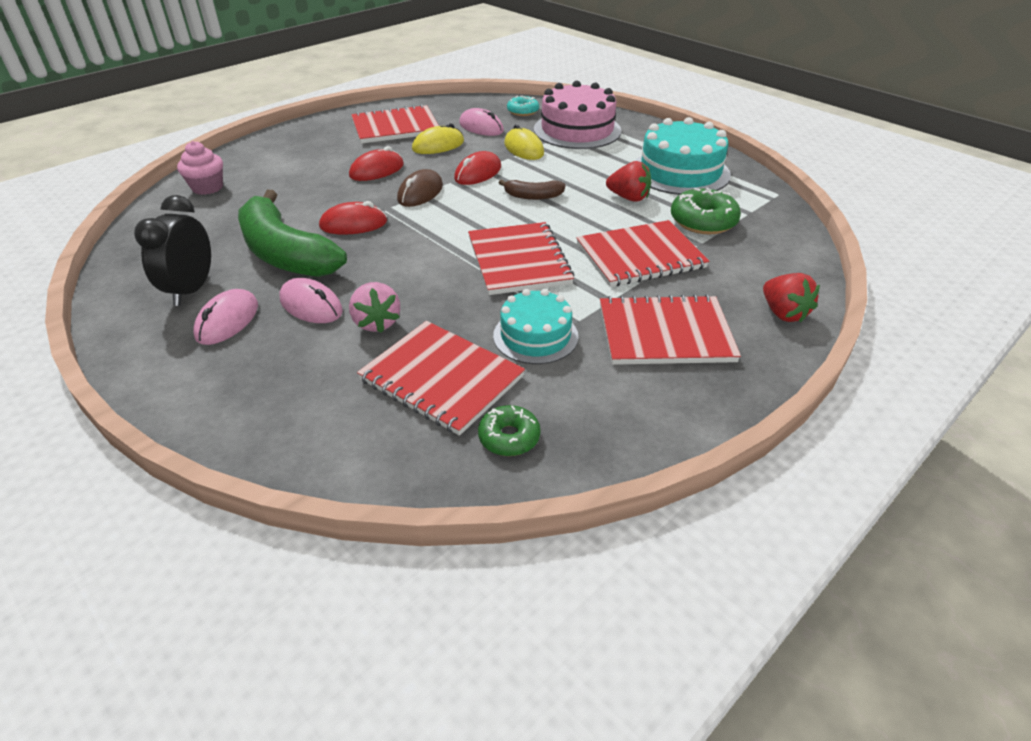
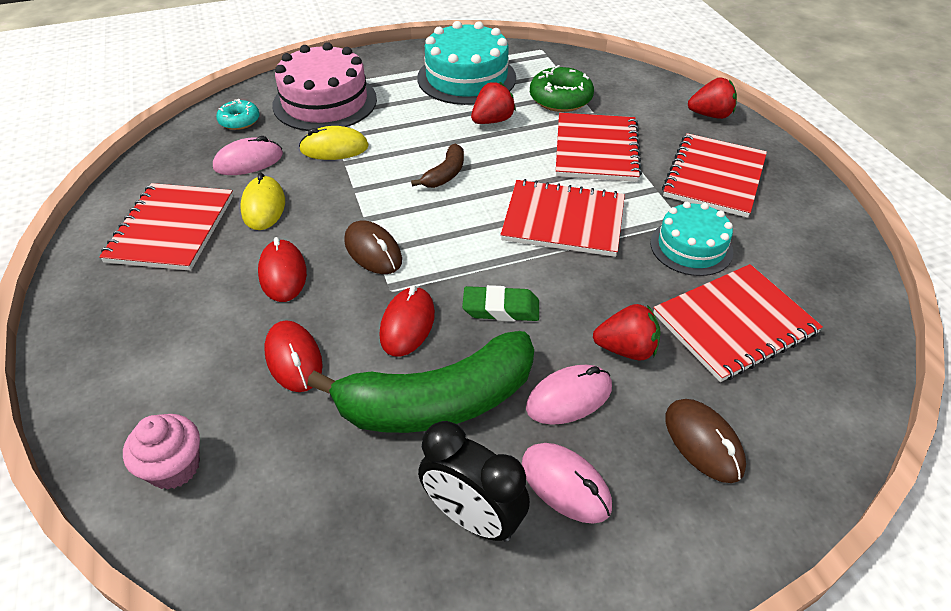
camera: 65 degrees left, 5 degrees up
(288, 380) = (703, 442): none -> brown mouse
(376, 322) = (626, 349): pink strawberry -> red strawberry
(391, 256) = (501, 308): none -> green eraser
(478, 173) = (362, 196): red mouse -> red mouse (294, 359)
(509, 437) = (824, 303): green donut -> none

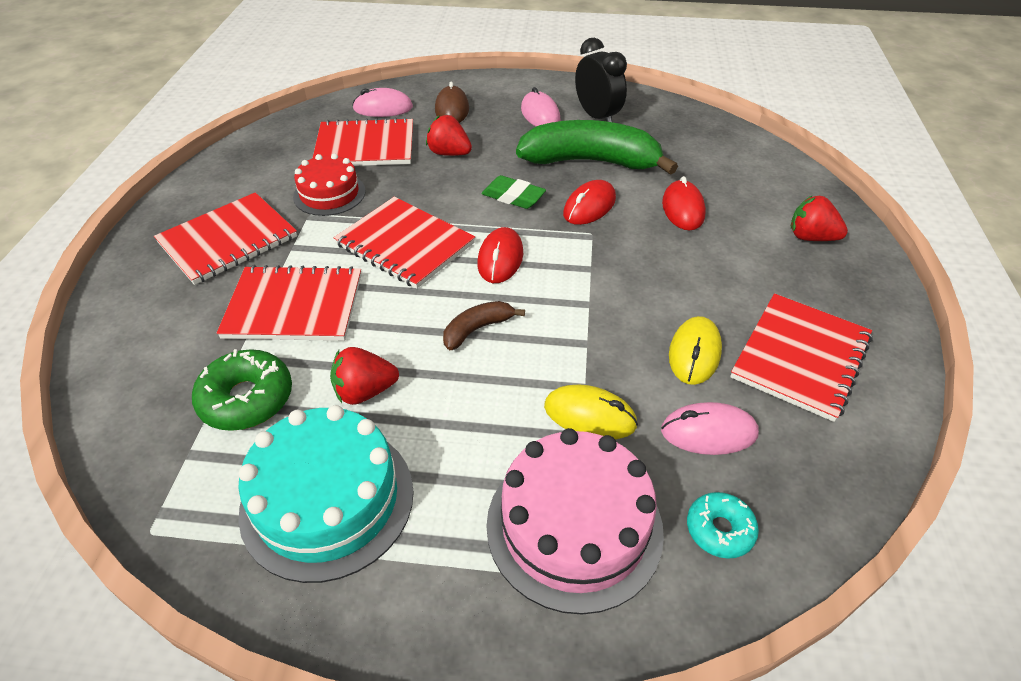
camera: 155 degrees left, 0 degrees up
(174, 467) = (768, 175): pink cupcake -> none
(283, 274) = (682, 273): red mouse -> red mouse (500, 259)
(373, 251) = (593, 269): brown mouse -> none
(569, 398) = (507, 143): pink mouse -> pink mouse (383, 108)
(596, 149) = (294, 306): red notebook -> red notebook turned 60 degrees clockwise
(691, 247) = (329, 194): turquoise cake -> red cake
(710, 115) = (122, 308): red strawberry -> red strawberry (811, 237)

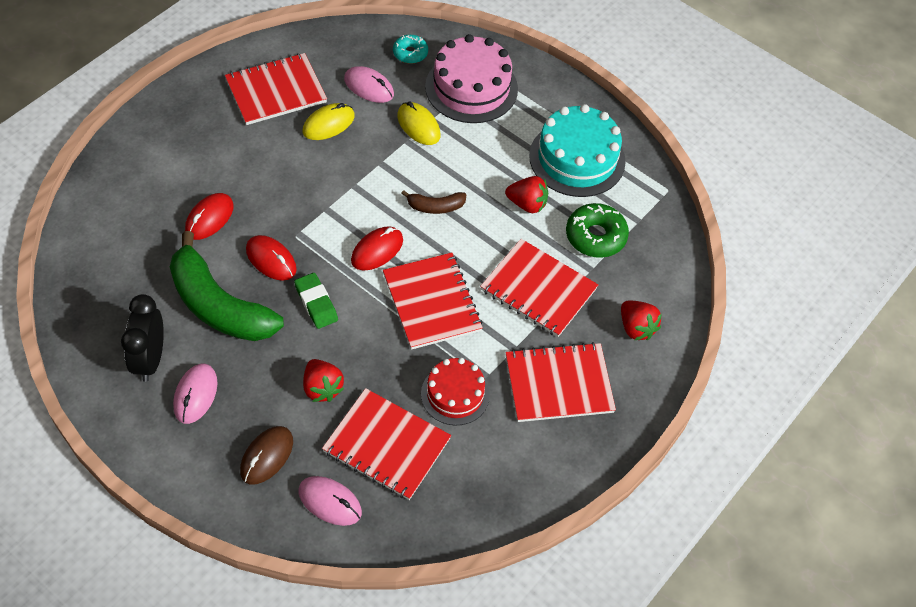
camera: 150 degrees left, 10 degrees up
(589, 206) = (271, 260): red mouse -> red mouse turned 60 degrees clockwise
(811, 237) = (160, 148): red strawberry -> red strawberry (636, 328)

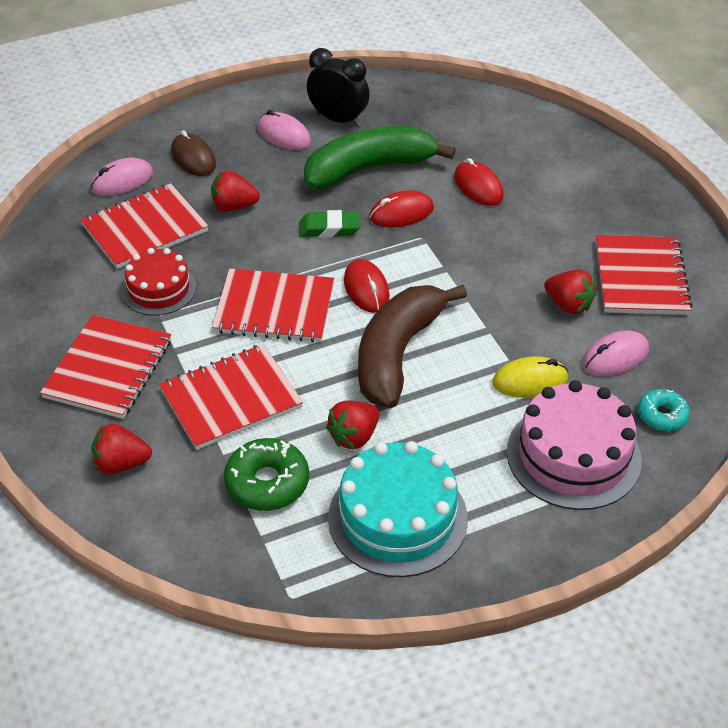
camera: 120 degrees right, 10 degrees down
(328, 124) = (568, 305): yellow mouse -> red strawberry
(435, 207) = (397, 354): brown banana -> brown banana, size x2.21

